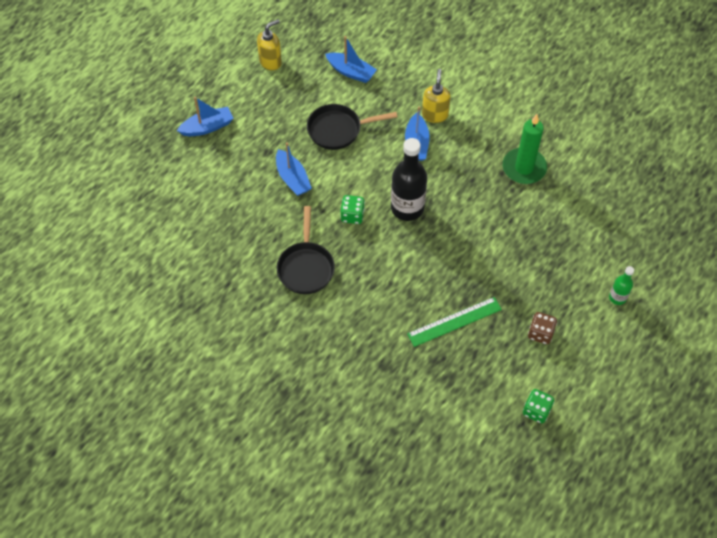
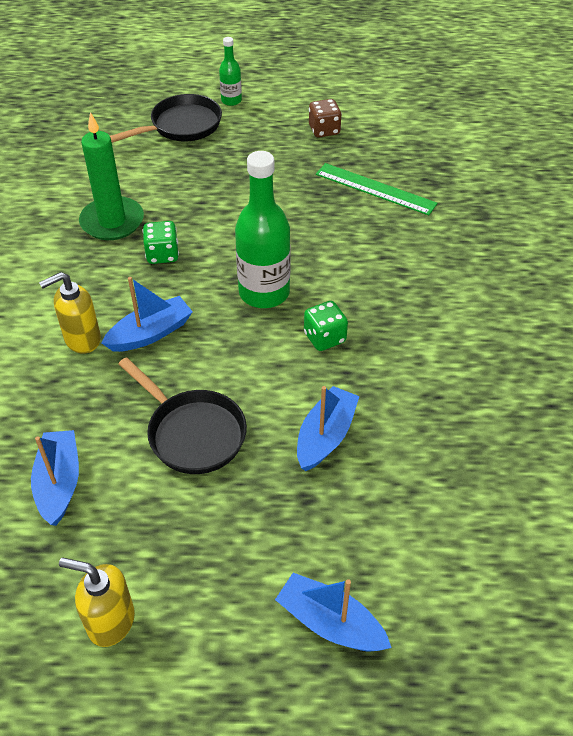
camera: 125 degrees left, 10 degrees down
(306, 267) = (443, 341): black pan -> black pan (182, 126)
(407, 208) = (264, 293): black bottle -> green bottle
(536, 411) = (408, 104): green dice -> green dice (162, 254)

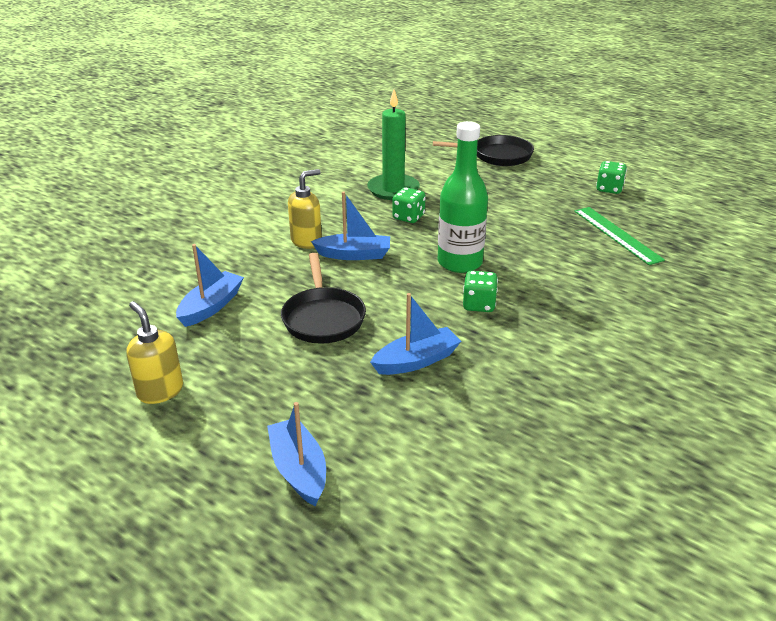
camera: 35 degrees right, 15 degrees down
(82, 339) = (306, 241): yellow soap dispenser -> yellow soap dispenser turned 135 degrees clockwise
(231, 100) = (550, 153): green bottle -> none
(324, 130) = (609, 189): brown dice -> green dice

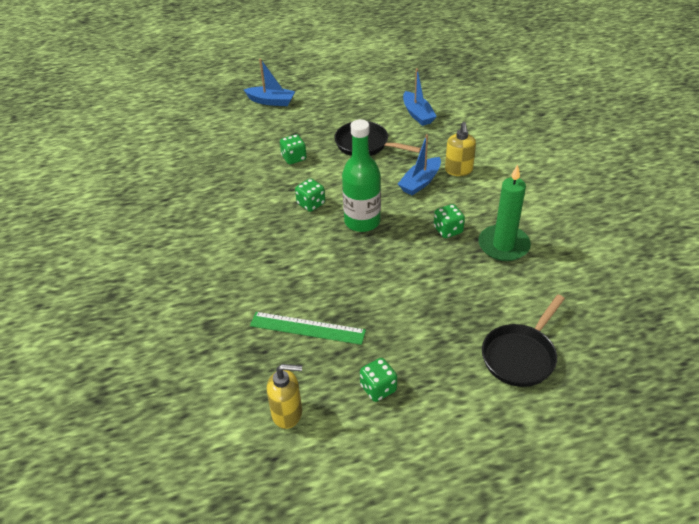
camera: 130 degrees right, 10 degrees up
(160, 391) = (362, 84): yellow soap dispenser -> yellow soap dispenser (287, 413)
(416, 361) = (294, 158): blue boat -> green dice

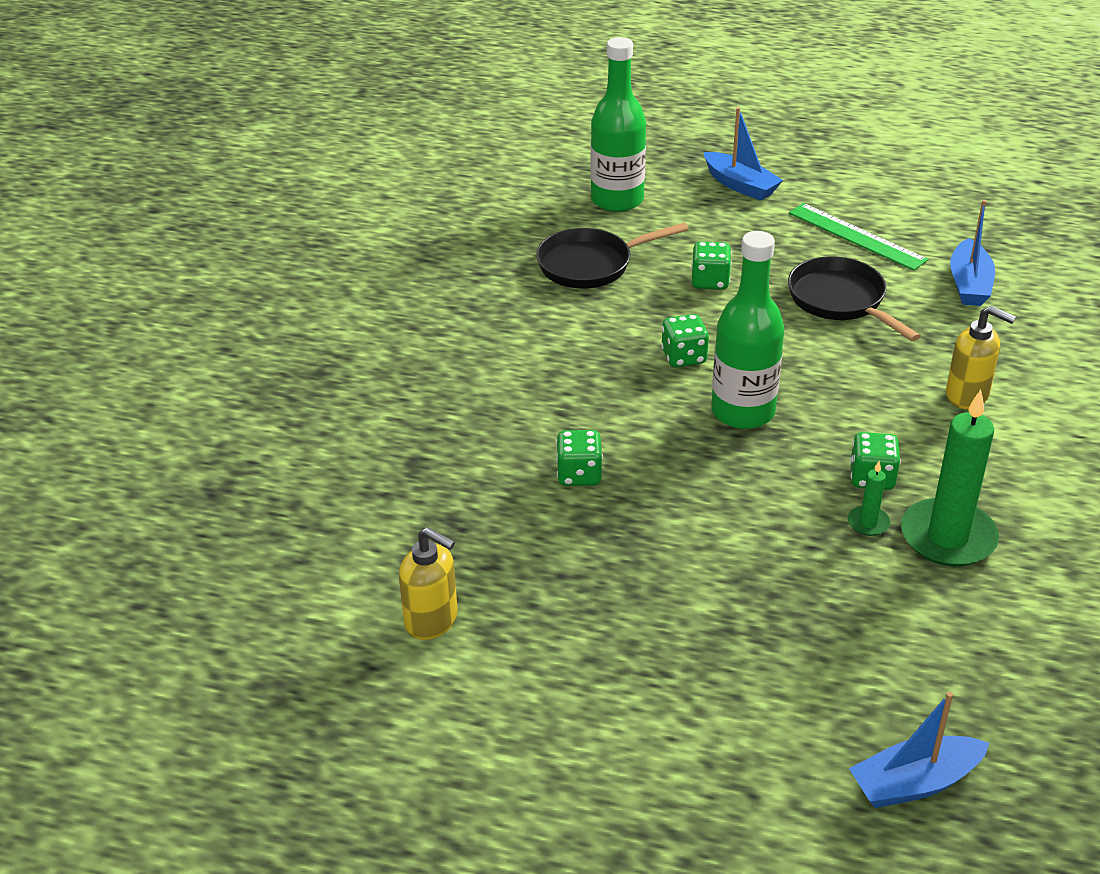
camera: 30 degrees right, 5 degrees down
(212, 131) = (617, 200): none -> green bottle
(307, 328) = (544, 524): green ruler -> green ruler (857, 236)
(378, 388) = (581, 648): green dice -> green dice (579, 475)
(420, 182) = (885, 390): blue boat -> blue boat (915, 783)
(458, 170) = (967, 395): yellow soap dispenser -> yellow soap dispenser turned 90 degrees counterclockwise
(463, 254) = (868, 523): none -> green candle
(520, 356) = (836, 705): black pan -> black pan (590, 265)

